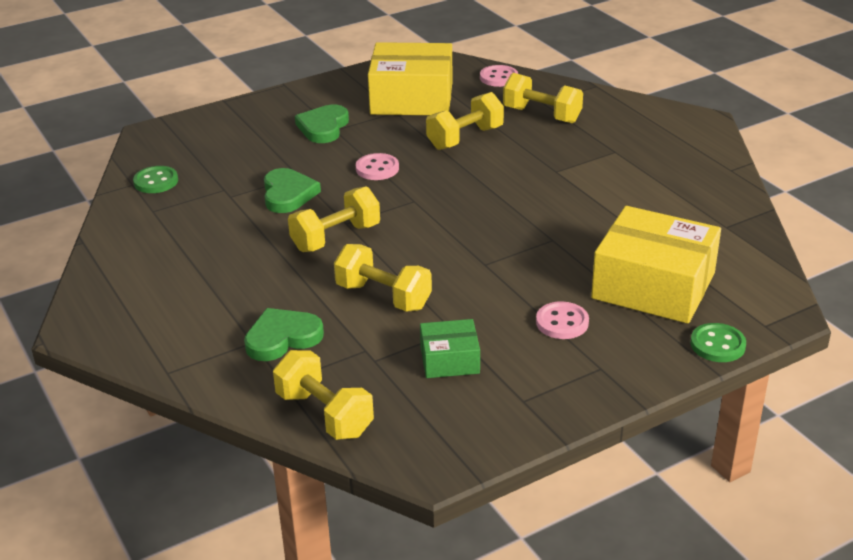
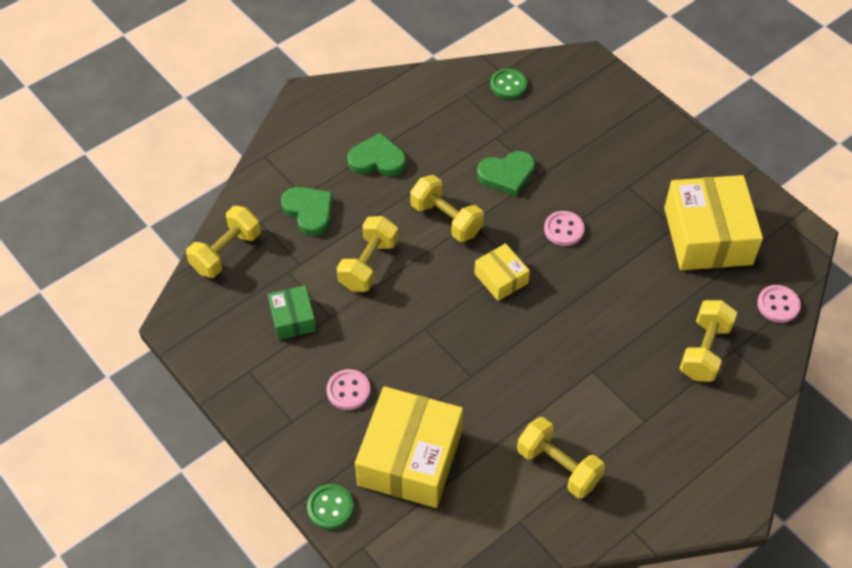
camera: 80 degrees right, 20 degrees up
(323, 127) = (629, 177): green heart -> green heart (377, 159)
(429, 210) = (501, 278): none -> yellow box
(465, 138) = (638, 290): yellow dumbbell -> yellow dumbbell (558, 467)

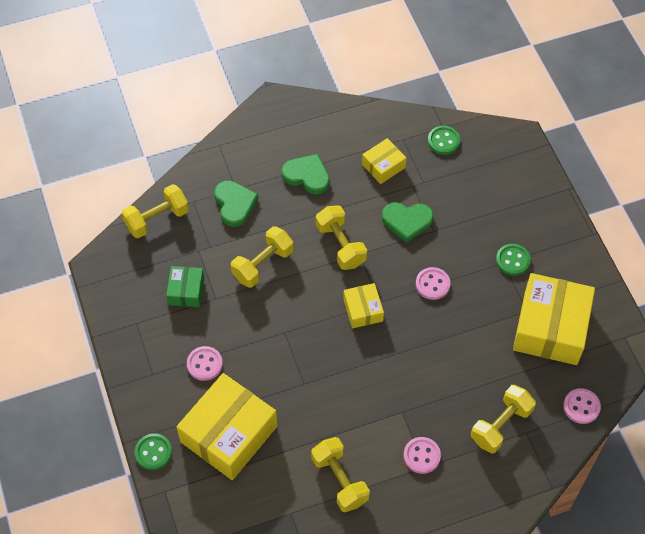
camera: 20 degrees right, 5 degrees up
(456, 127) = (383, 166): none -> yellow box
(636, 181) = (512, 260): none -> green button
(636, 410) = (422, 456): none -> pink button

